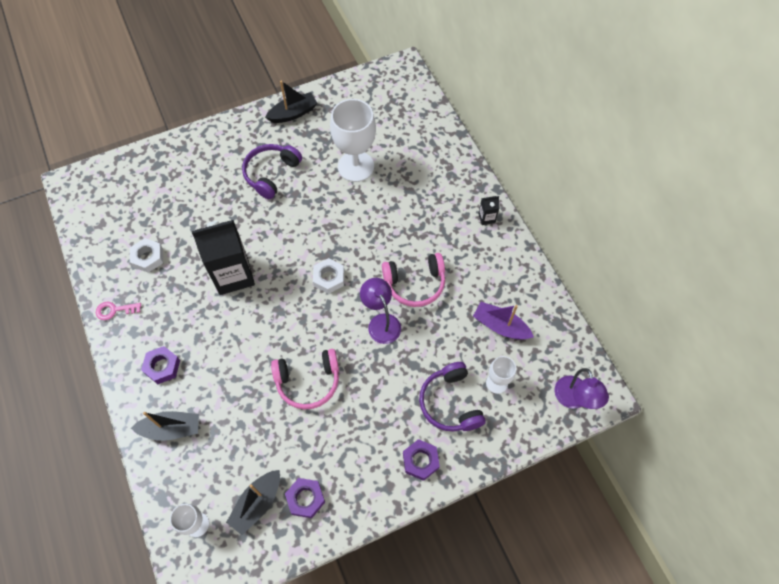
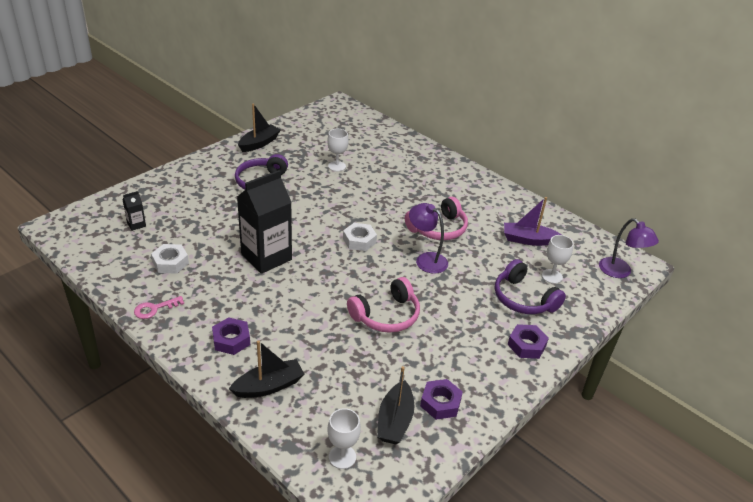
camera: 25 degrees left, 25 degrees down
(356, 166) = (337, 166): white goblet -> white goblet, size x0.52
(486, 218) = (468, 177): black carton -> black carton (136, 224)

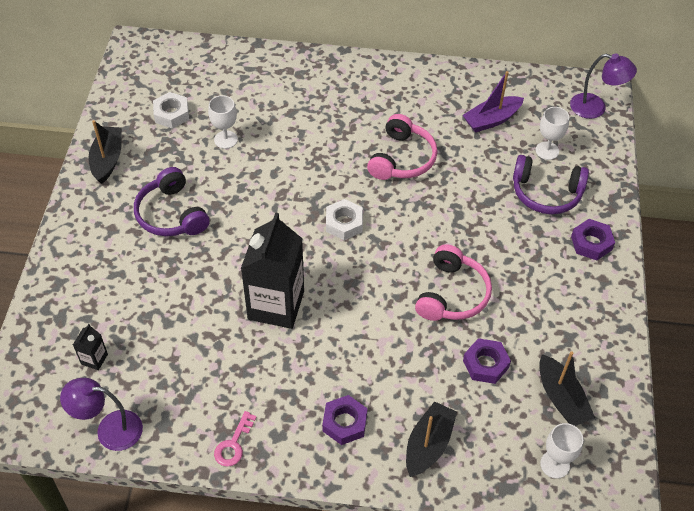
camera: 35 degrees left, 15 degrees up
(170, 262) = (187, 380): white nut -> white nut (171, 114)
(426, 259) = (426, 204): purple lamp -> purple lamp (110, 429)
(440, 403) = (579, 353): purple nut -> purple nut (485, 364)

